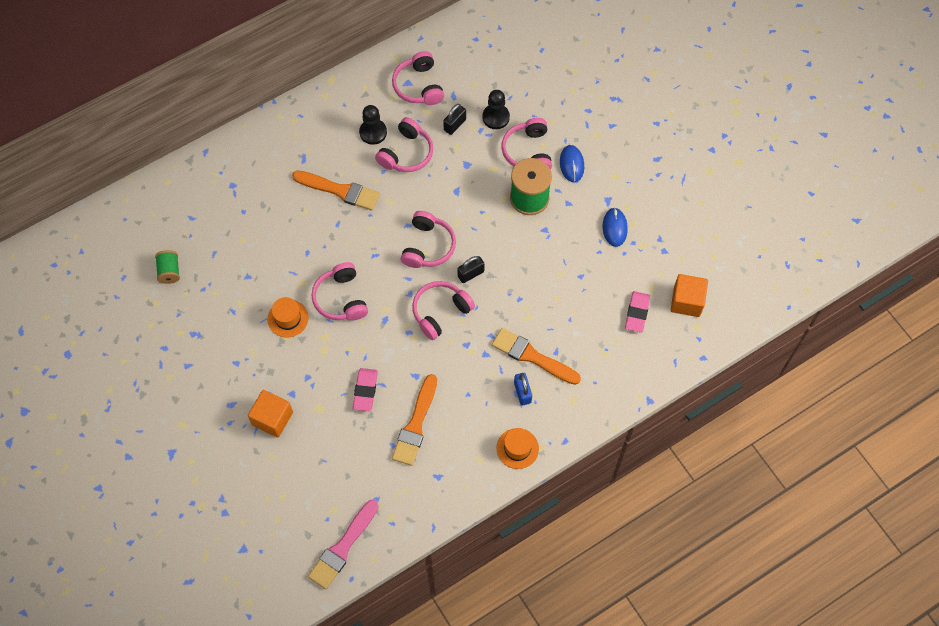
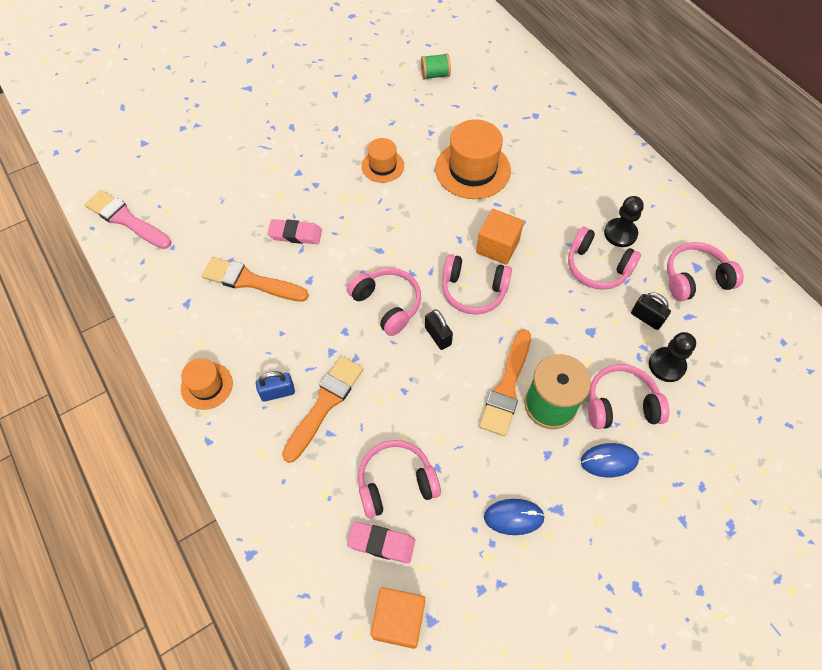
camera: 90 degrees right, 5 degrees down
(272, 418) = (273, 158): orange cube -> orange cube (497, 247)
(296, 241) = (472, 169): none -> orange hat
(339, 190) = (539, 204): orange brush -> orange brush (507, 386)
(341, 298) = (405, 210): pink headphones -> pink headphones (396, 482)

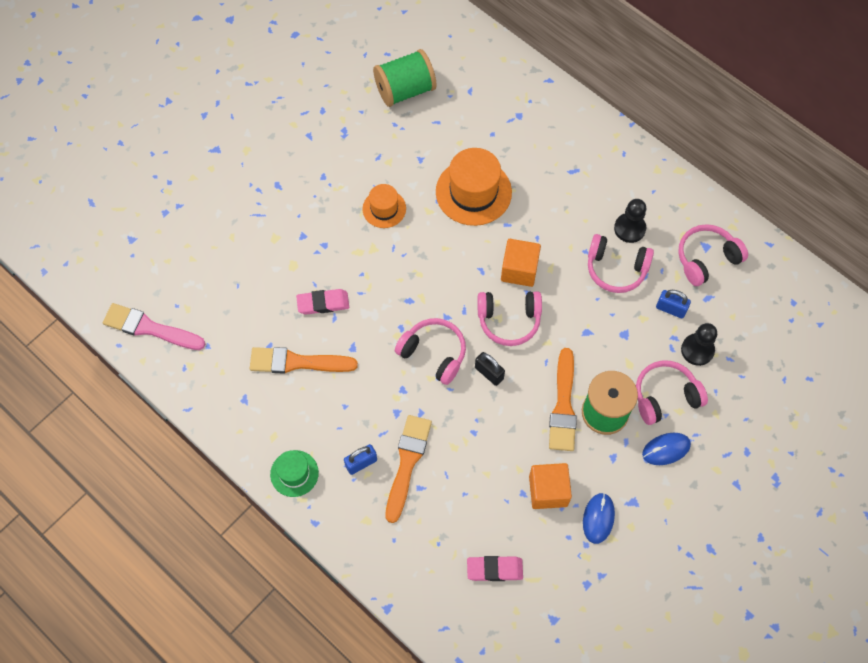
camera: 15 degrees left, 5 degrees up
(207, 386) = (294, 473): orange hat -> green hat
(396, 482) = (491, 515): pink headphones -> none
(398, 620) = (527, 626): orange cube -> orange cube (548, 491)
(435, 75) = (405, 90): green spool -> green spool, size x1.82
(513, 517) = (598, 518): blue mouse -> blue mouse turned 60 degrees counterclockwise
(646, 318) = (670, 309): black padlock -> blue padlock

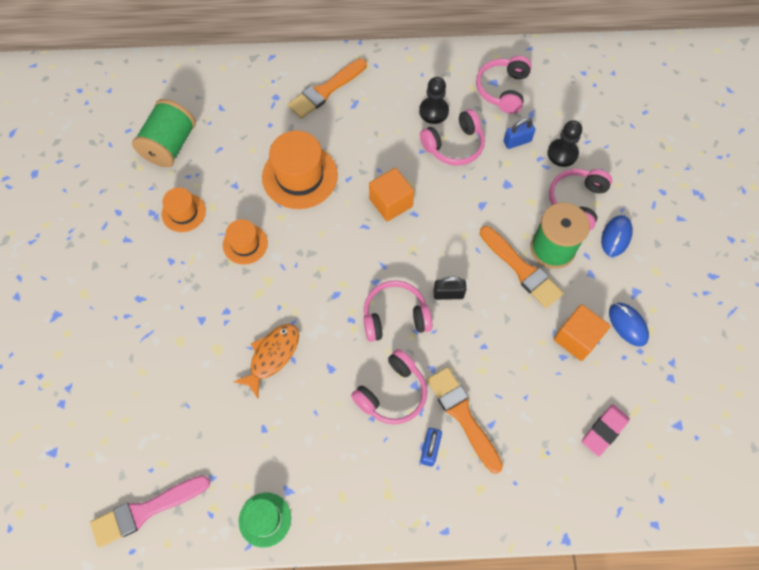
camera: 45 degrees left, 0 degrees up
(294, 473) = (389, 509): green hat -> green hat (265, 519)
(297, 362) = (300, 420): orange brush -> orange brush (326, 90)
(323, 303) = (272, 356): pink eraser -> orange fish
(365, 149) = (183, 212): none -> orange hat
(509, 320) = (421, 244): pink headphones -> pink headphones (392, 393)

